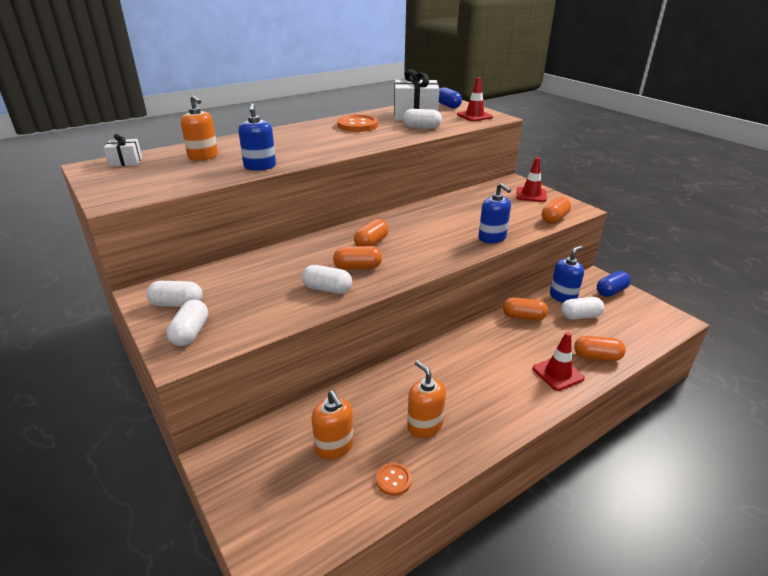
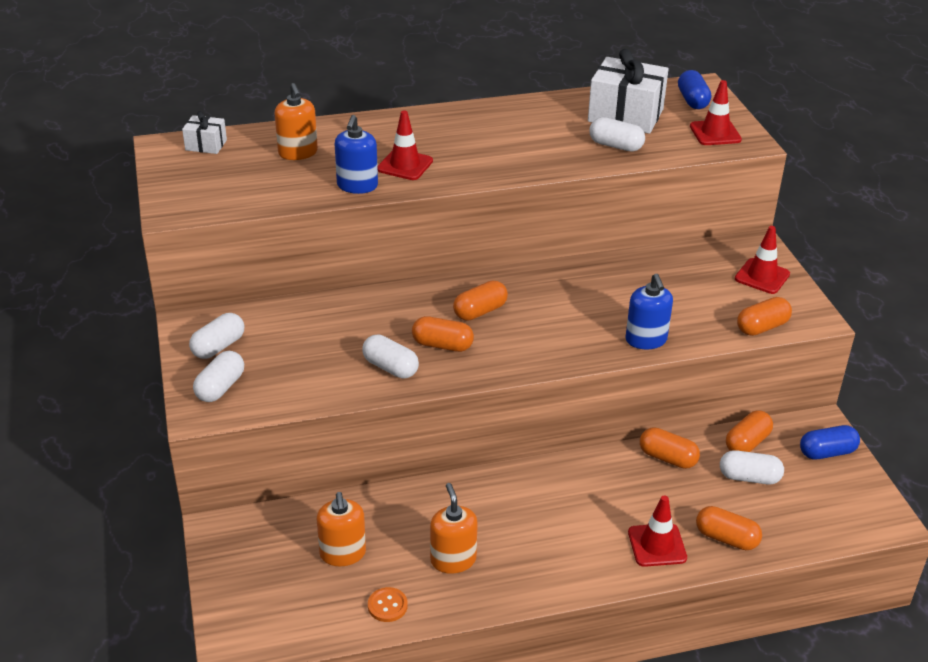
camera: 20 degrees right, 5 degrees up
(177, 304) = (218, 347): white capsule -> white capsule turned 75 degrees counterclockwise
(288, 152) = (405, 165): none -> red traffic cone
(357, 125) = (527, 124): orange button -> none
(563, 297) = (747, 443): blue soap dispenser -> orange capsule

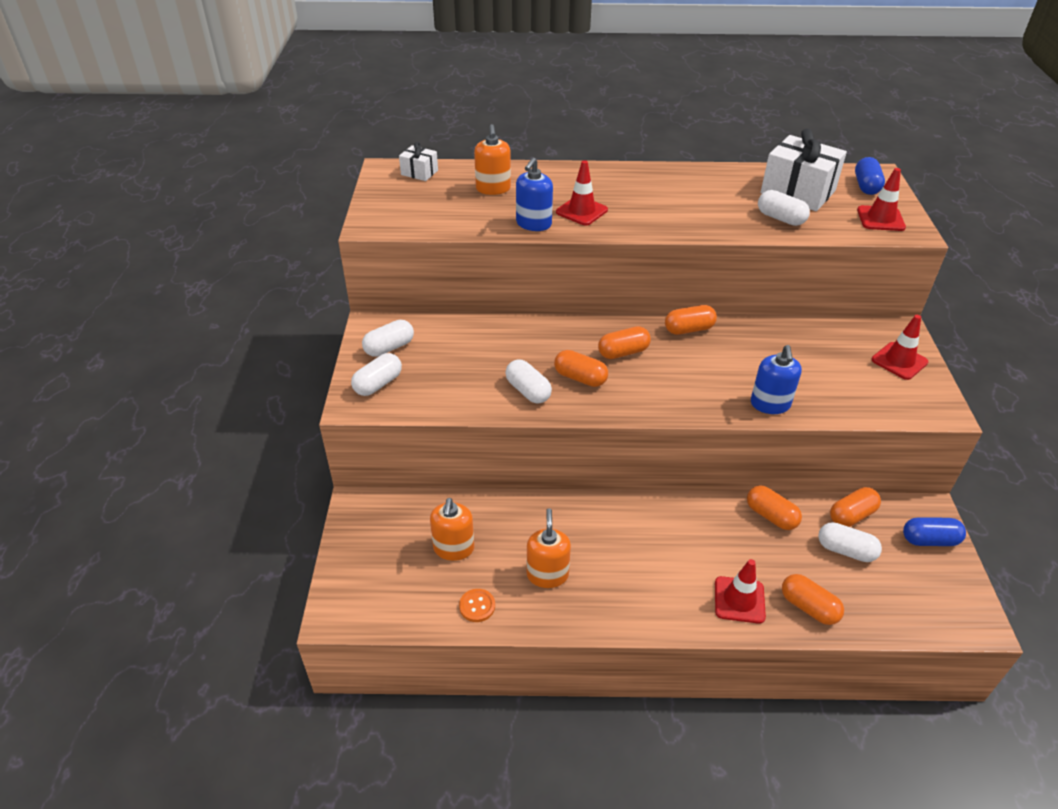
camera: 15 degrees right, 5 degrees up
(762, 327) = (887, 411): orange capsule -> orange capsule (689, 329)

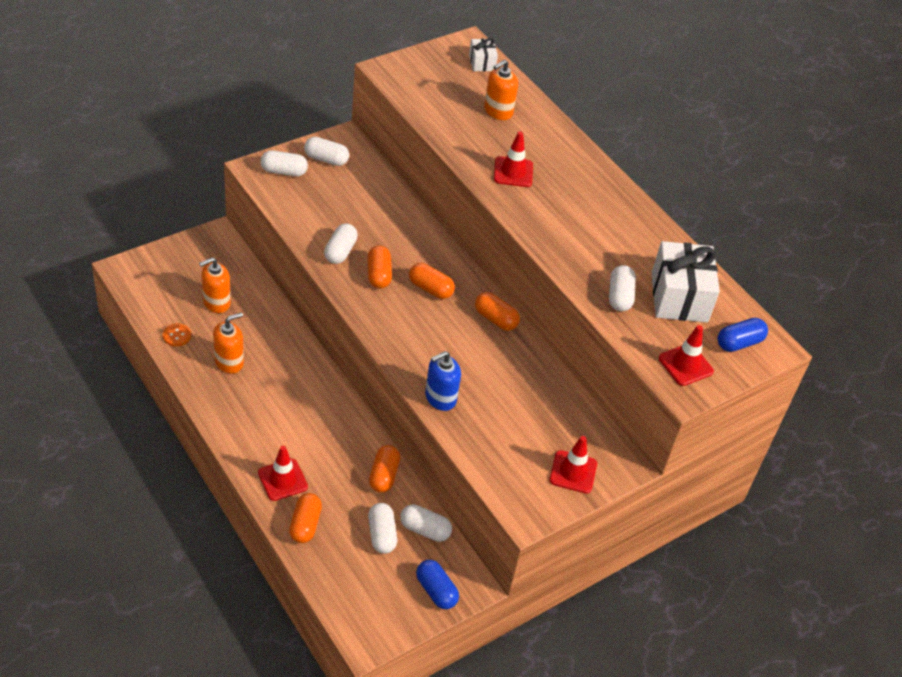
camera: 50 degrees right, 5 degrees up
(533, 224) = (468, 152): blue soap dispenser -> none
(851, 515) = (425, 530): orange capsule -> white capsule

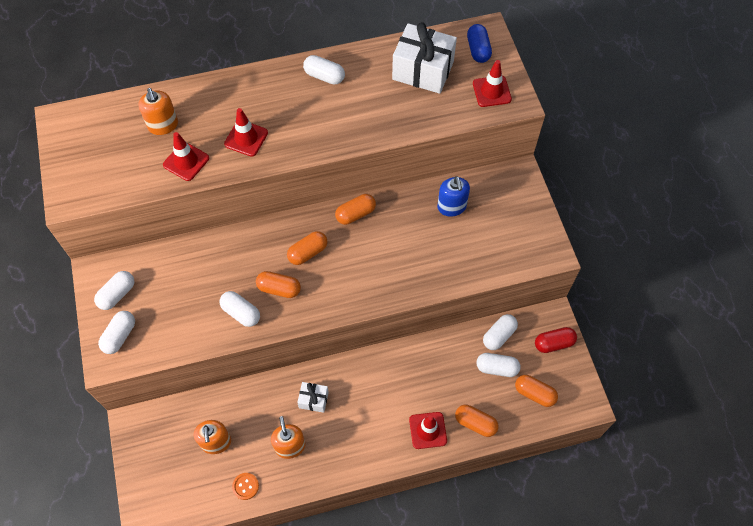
camera: 65 degrees left, 15 degrees up
(384, 475) = (442, 351): orange capsule -> orange capsule (534, 393)
(436, 591) = (554, 343): blue capsule -> red capsule
(440, 398) = (427, 279): blue soap dispenser -> blue soap dispenser (451, 207)
(482, 63) = (91, 117): white gift -> white gift (313, 400)
(573, 472) = (519, 209): red traffic cone -> red traffic cone (186, 161)
(619, 296) = (412, 110): white capsule -> white capsule (324, 76)

